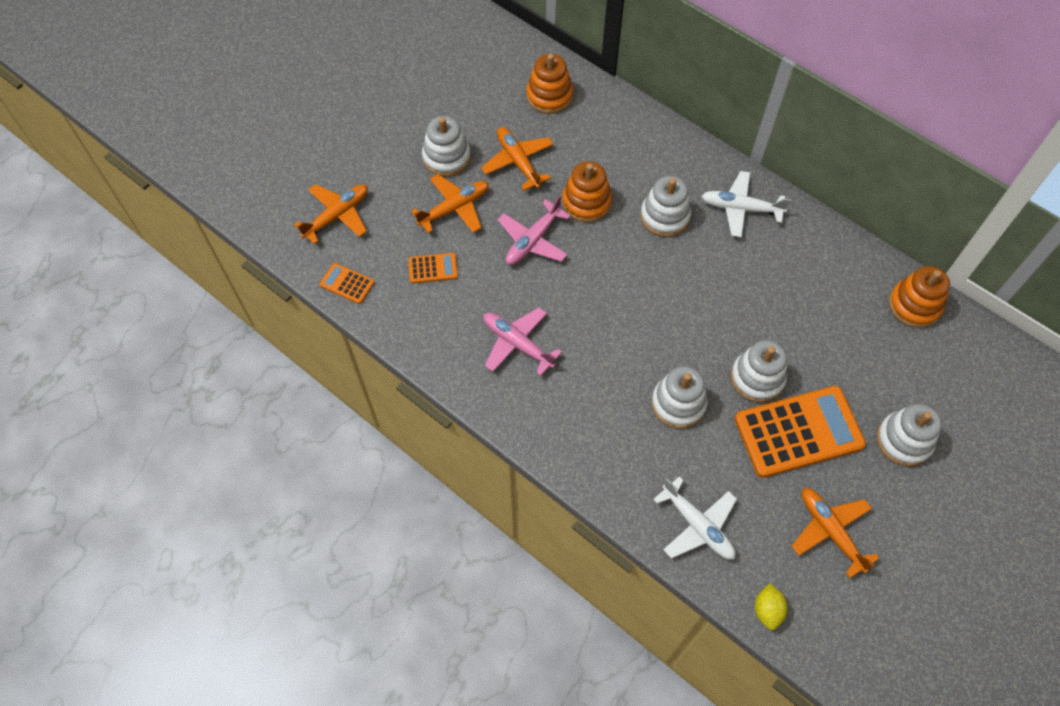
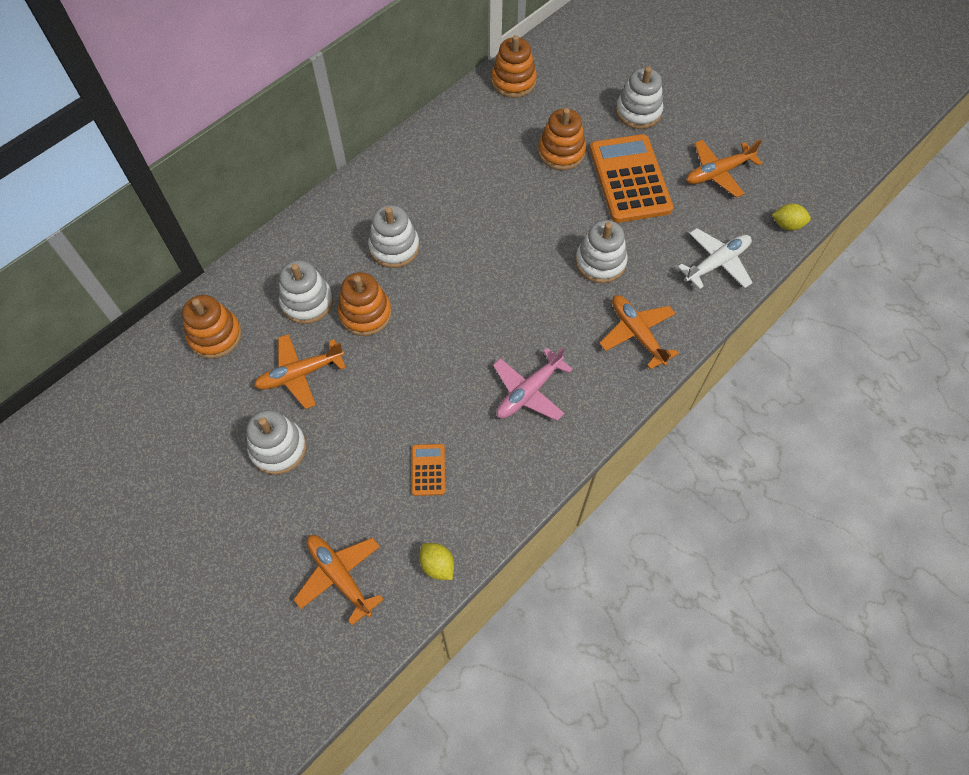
camera: 85 degrees left, 0 degrees up
(347, 284) = (437, 565): orange calculator -> yellow lemon
(454, 208) = (351, 443): orange plane -> orange plane (637, 333)
(533, 240) = (406, 367): pink plane -> none
(740, 208) = (395, 185): white plane -> none
(757, 378) = (577, 200): white stacking toy -> white stacking toy (307, 302)
(821, 359) = (561, 152): none -> orange stacking toy

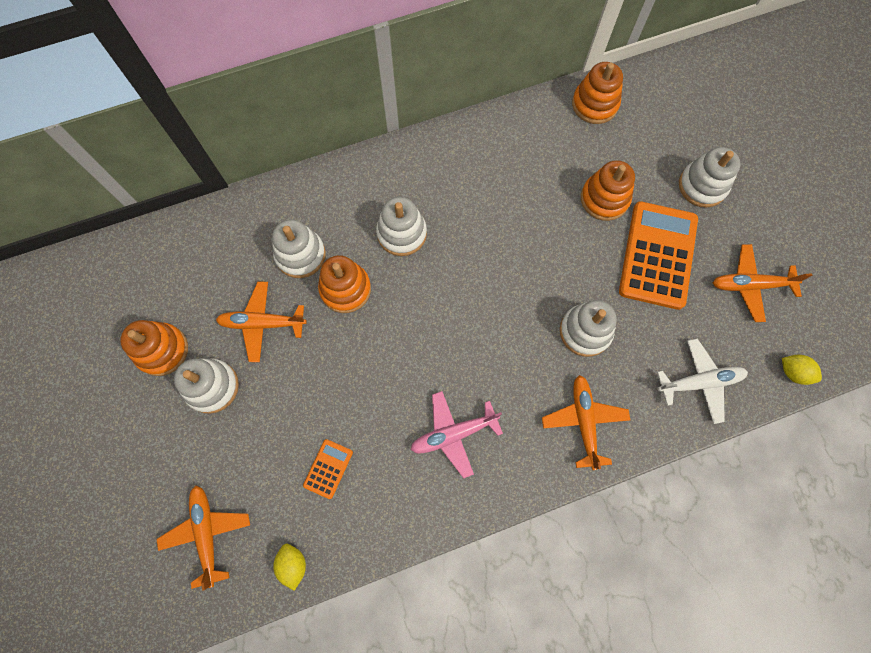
camera: 25 degrees right, 10 degrees up
(215, 336) = (209, 254): orange stacking toy -> orange stacking toy (162, 350)

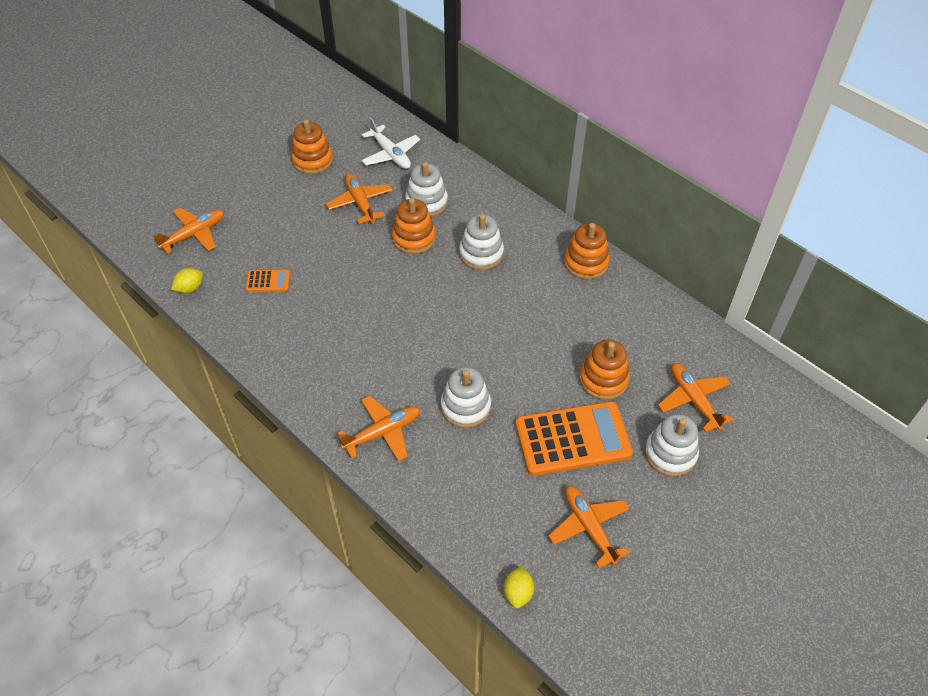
camera: 65 degrees right, 20 degrees down
(212, 387) = (299, 195): white stacking toy -> none
(453, 434) = (329, 347): pink plane -> none
(594, 104) = (696, 340): orange stacking toy -> orange stacking toy (586, 262)
(655, 139) = (693, 400): none -> orange plane
(699, 382) = (465, 512): white plane -> white plane (390, 154)

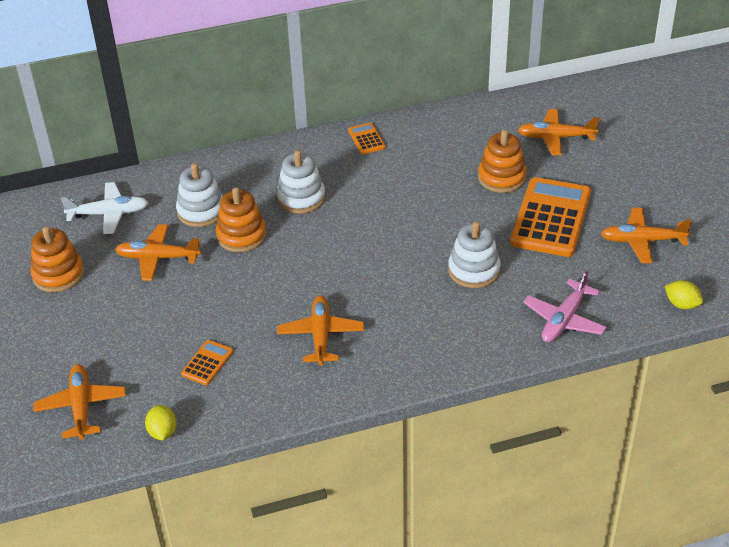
camera: 60 degrees left, 10 degrees down
(383, 432) = (466, 335): orange plane -> orange plane (321, 335)
(442, 499) = (564, 320): none -> pink plane
(586, 262) = (366, 139): orange stacking toy -> orange calculator
(670, 454) = (599, 170): white stacking toy -> none

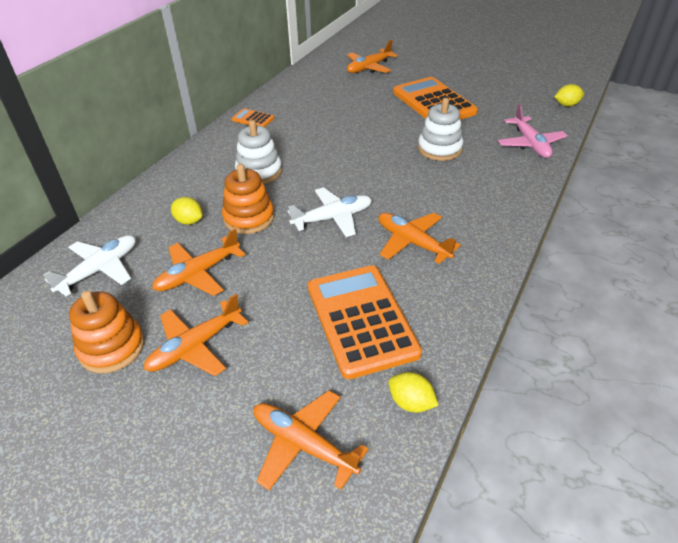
camera: 45 degrees left, 0 degrees up
(201, 211) = (189, 221): white stacking toy -> yellow lemon
(207, 363) = (361, 320): orange calculator -> orange calculator, size x2.22
(296, 276) = (333, 218): none -> white plane
(501, 178) = (372, 98): orange stacking toy -> none
(642, 241) = (496, 89): orange plane -> orange plane (195, 346)

